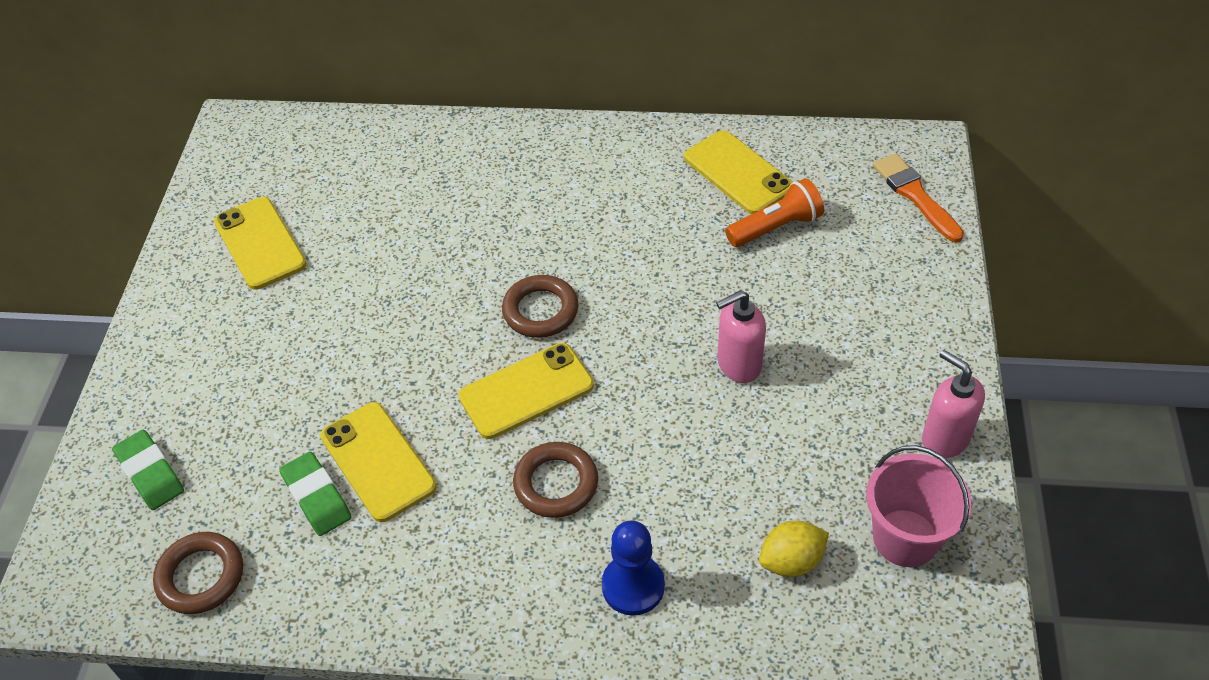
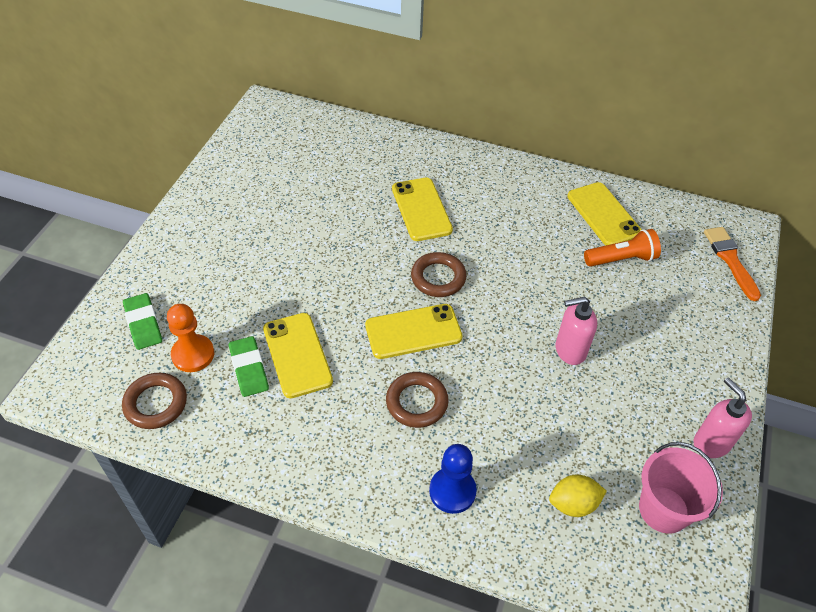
camera: 10 degrees right, 0 degrees up
(233, 497) = (193, 354): none -> orange pawn
(260, 243) = (260, 187): yellow phone -> yellow phone (421, 209)

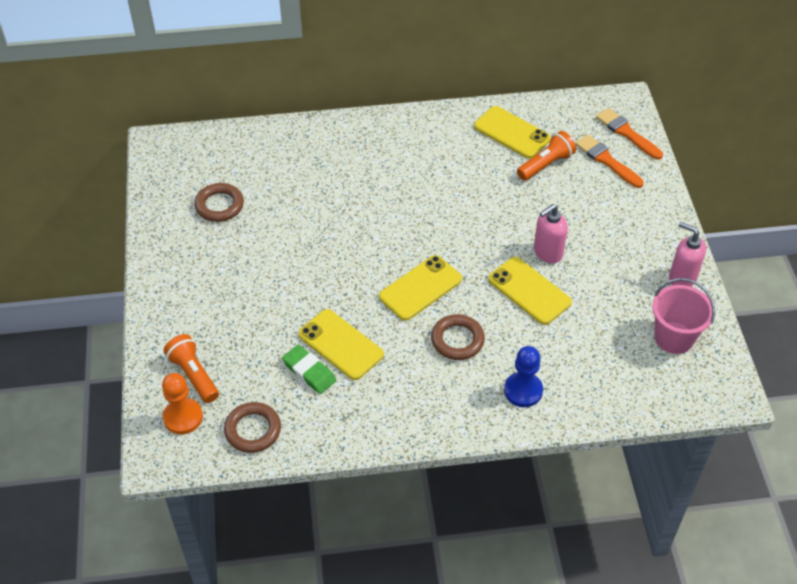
camera: 25 degrees left, 0 degrees up
(143, 324) = (194, 375): green eraser -> orange flashlight
(193, 354) = (255, 380): orange pawn -> orange pawn (183, 417)
(421, 209) = (362, 185): yellow phone -> yellow phone (529, 291)
(438, 278) = (412, 237): brown ring -> brown ring (219, 205)
(573, 504) = (612, 361): yellow lemon -> none
(691, 280) = (606, 160): none -> orange brush

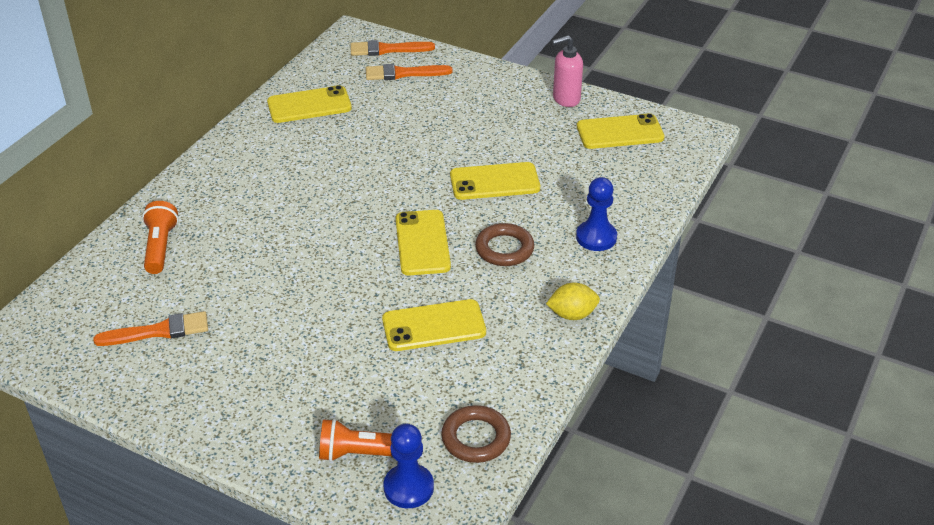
camera: 55 degrees left, 10 degrees down
(183, 417) = (408, 487): orange pawn -> blue pawn
(219, 205) = (158, 331): brown ring -> orange brush
(309, 372) = (444, 363): green eraser -> none
(421, 421) = (572, 314): none -> yellow lemon
(546, 165) = (368, 105): orange flashlight -> orange flashlight (160, 247)
(547, 253) = (465, 152): pink soap dispenser -> none
(674, 337) = (620, 132): pink bucket -> yellow phone

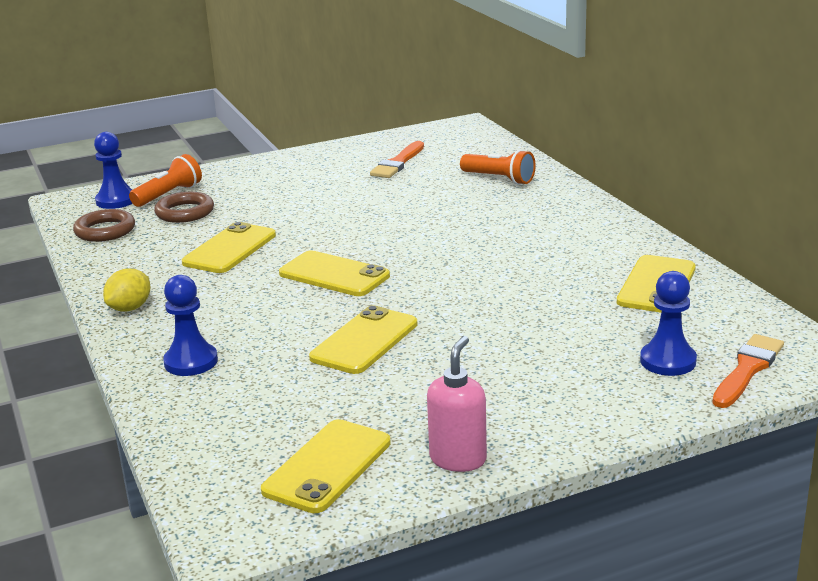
camera: 130 degrees right, 15 degrees down
(403, 73) = (668, 361): orange brush -> blue pawn
(504, 249) = (260, 309): brown ring -> brown ring (185, 212)

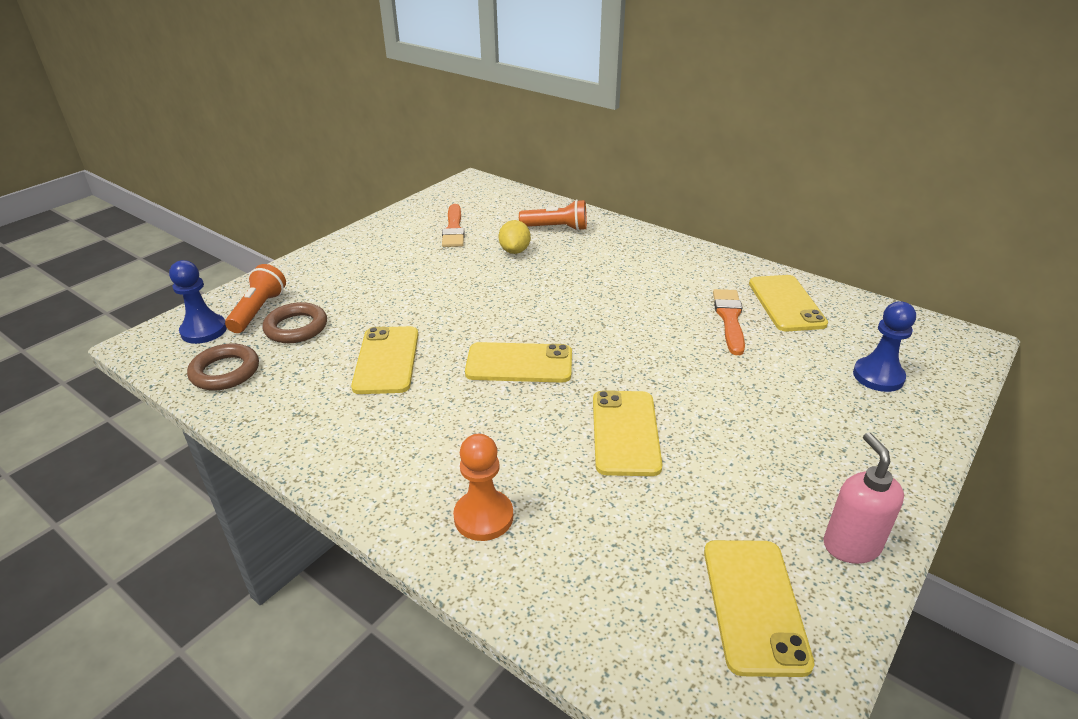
camera: 30 degrees left, 10 degrees up
(130, 308) = (348, 466): yellow lemon -> yellow lemon (515, 251)
(191, 362) = (483, 517): blue pawn -> orange pawn
(747, 369) = (937, 367): orange brush -> orange brush (729, 318)

